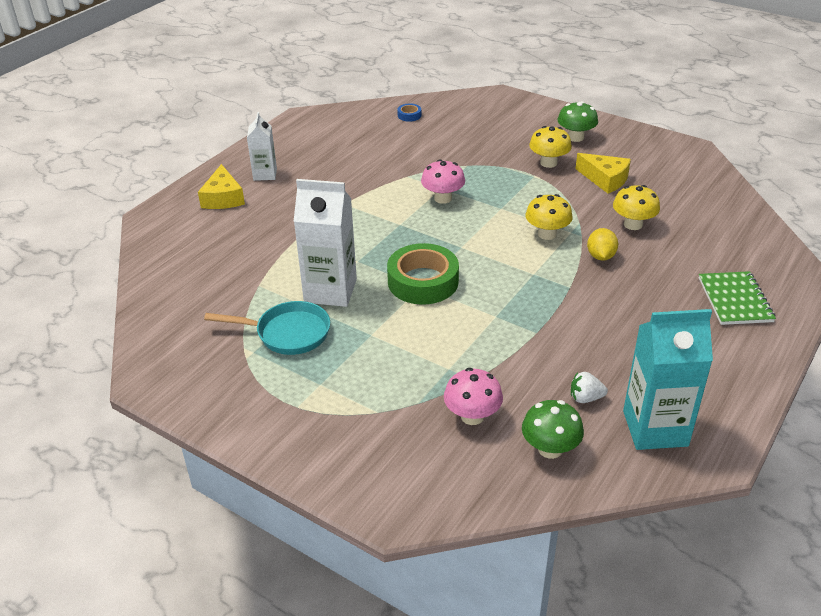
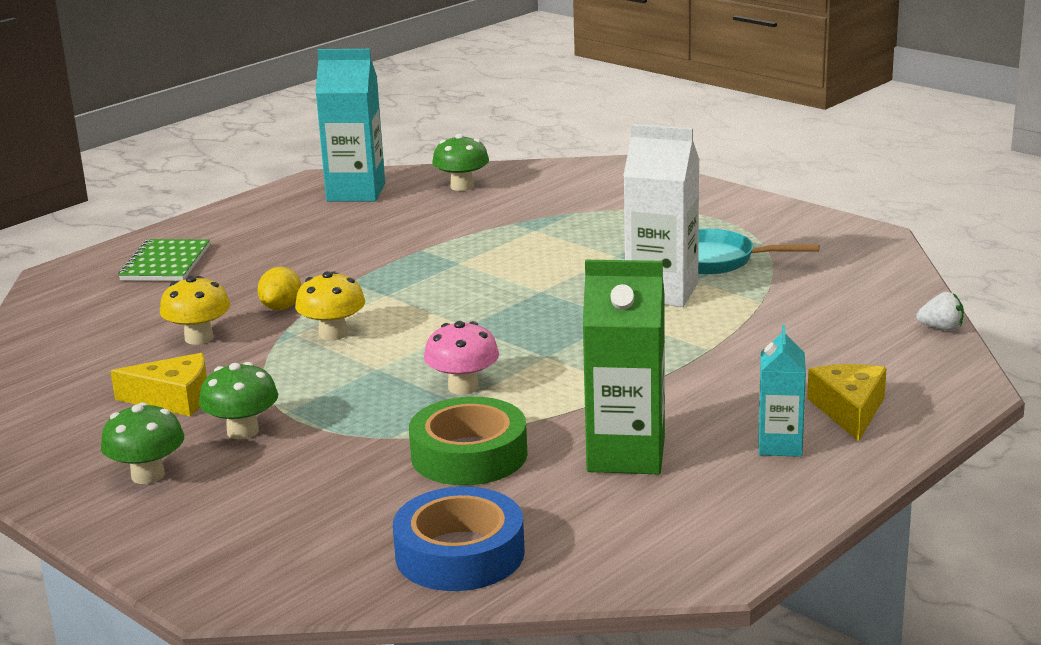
camera: 170 degrees left, 15 degrees down
(265, 174) = (780, 445): white carton -> turquoise carton
(343, 163) = (626, 455): none -> green carton
(409, 115) = (460, 554): blue tape -> blue tape, size x2.31
(423, 281) = (536, 295): green tape -> green tape (469, 455)
(472, 416) = (524, 204): pink mushroom -> none
(548, 163) = (243, 431): yellow mushroom -> green mushroom
(585, 398) = (405, 209): white strawberry -> white strawberry (941, 328)
(605, 179) = (173, 399): yellow cheese -> yellow cheese turned 135 degrees clockwise

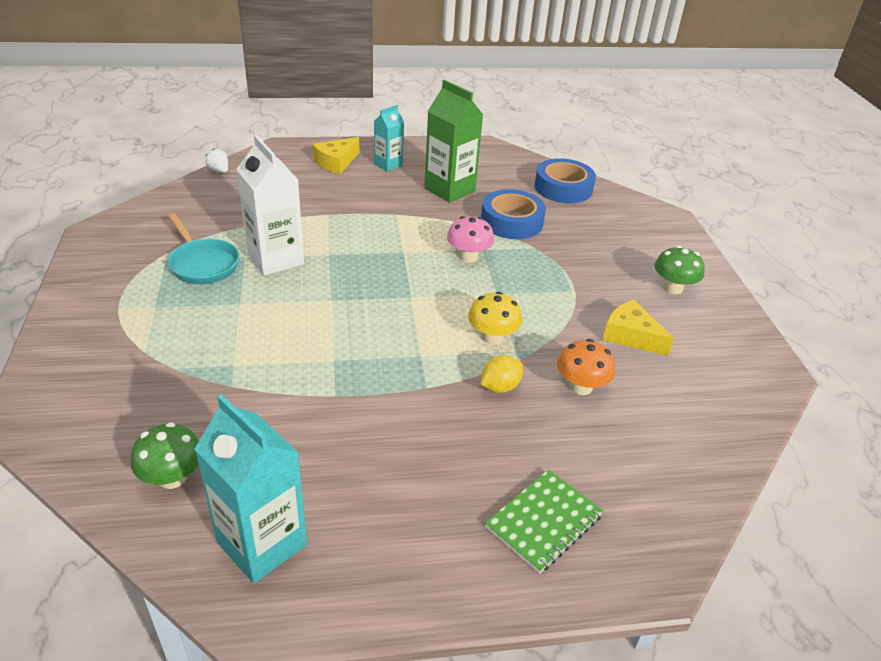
camera: 145 degrees left, 15 degrees up
(199, 338) = (581, 387): yellow mushroom -> orange mushroom
(243, 431) = (606, 290): green mushroom -> none
(469, 455) = (511, 221): green tape -> blue tape

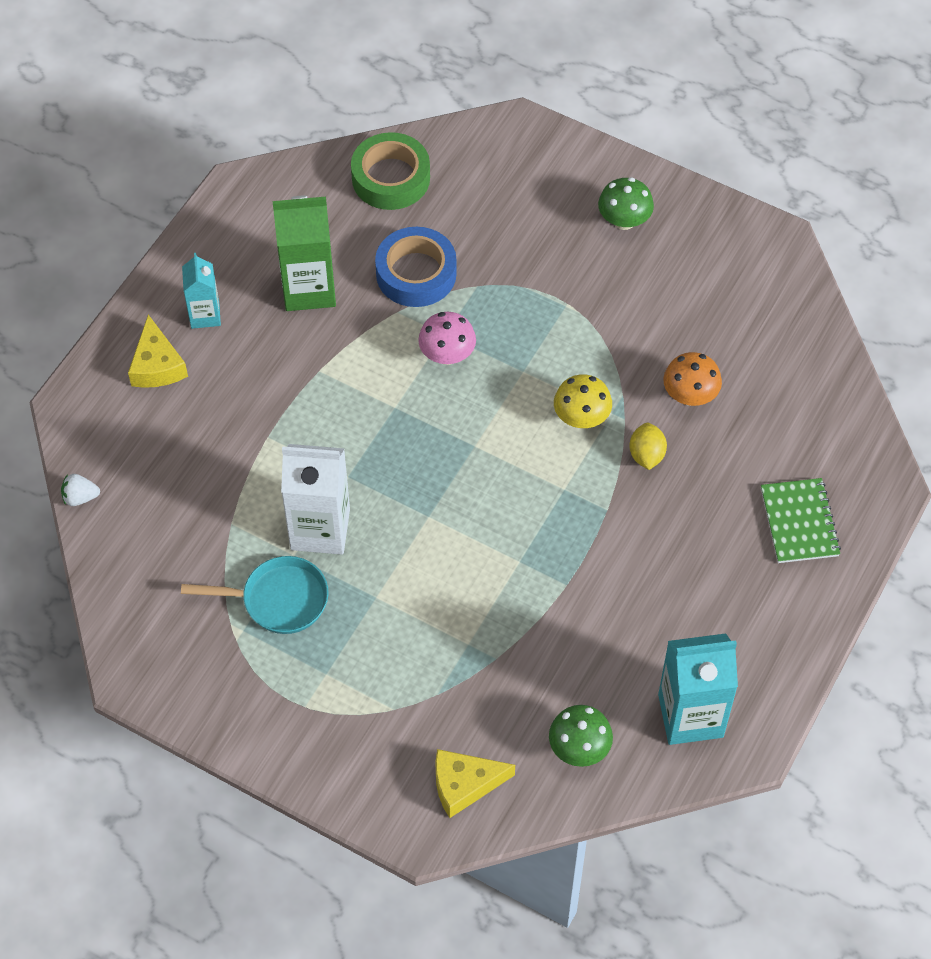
camera: 50 degrees left, 20 degrees up
(563, 188) = (391, 178): blue tape -> green tape
(631, 336) = (659, 308): yellow cheese -> yellow cheese (464, 784)

